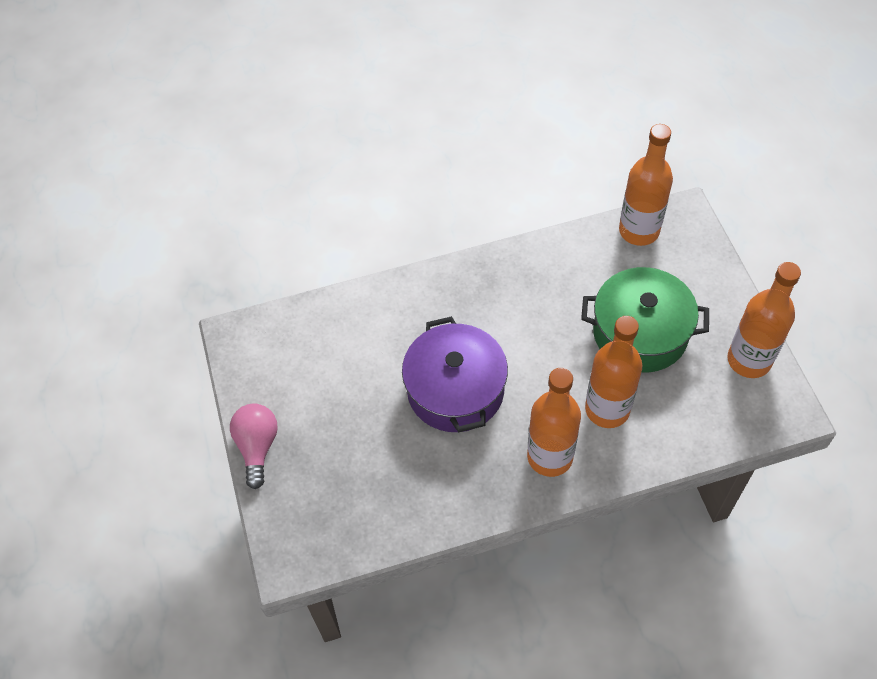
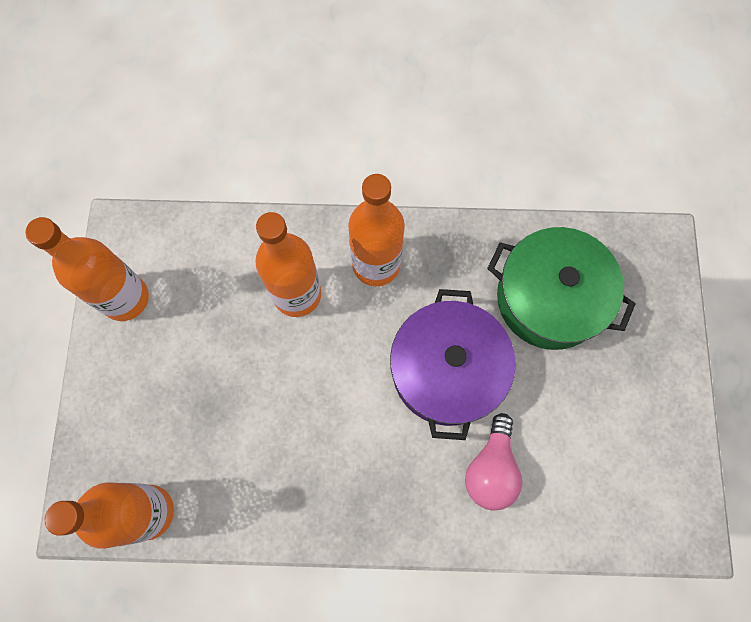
camera: 165 degrees left, 15 degrees up
(257, 447) = (678, 376): pink light bulb -> pink light bulb (491, 468)
(640, 333) = (219, 370): green pot -> green pot (549, 298)

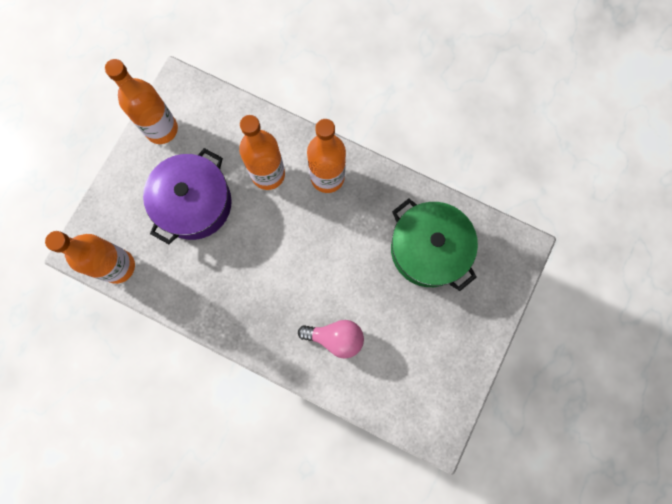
camera: 25 degrees right, 5 degrees up
(447, 370) = (339, 265): purple pot -> purple pot (194, 203)
(491, 468) = (335, 338): pink light bulb -> pink light bulb turned 120 degrees counterclockwise

